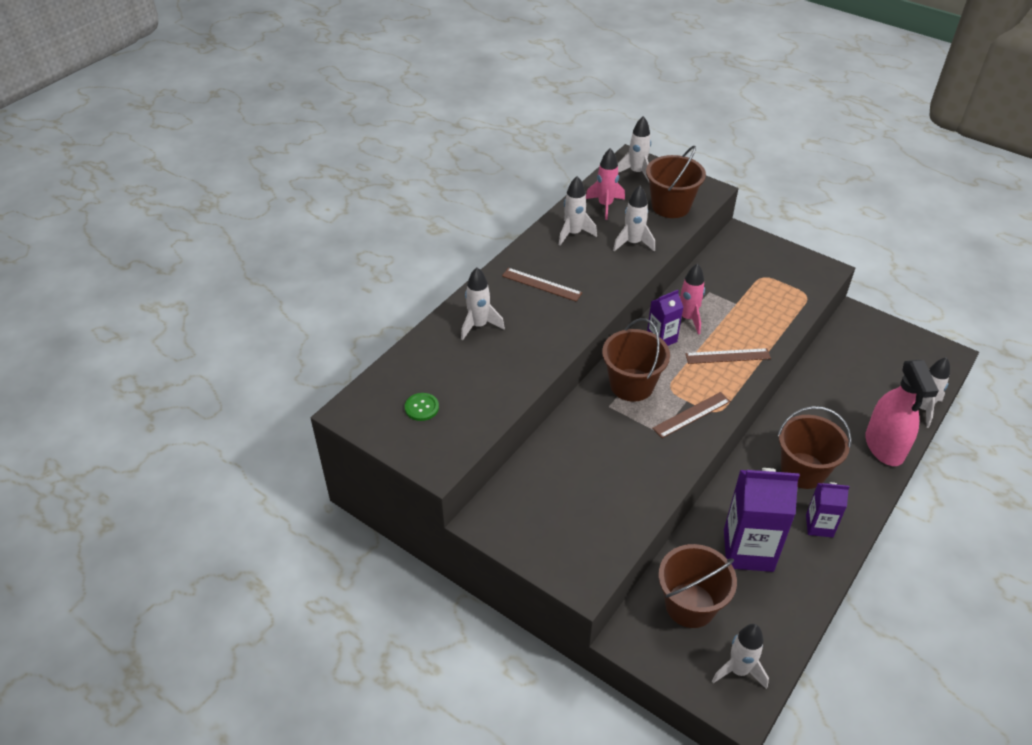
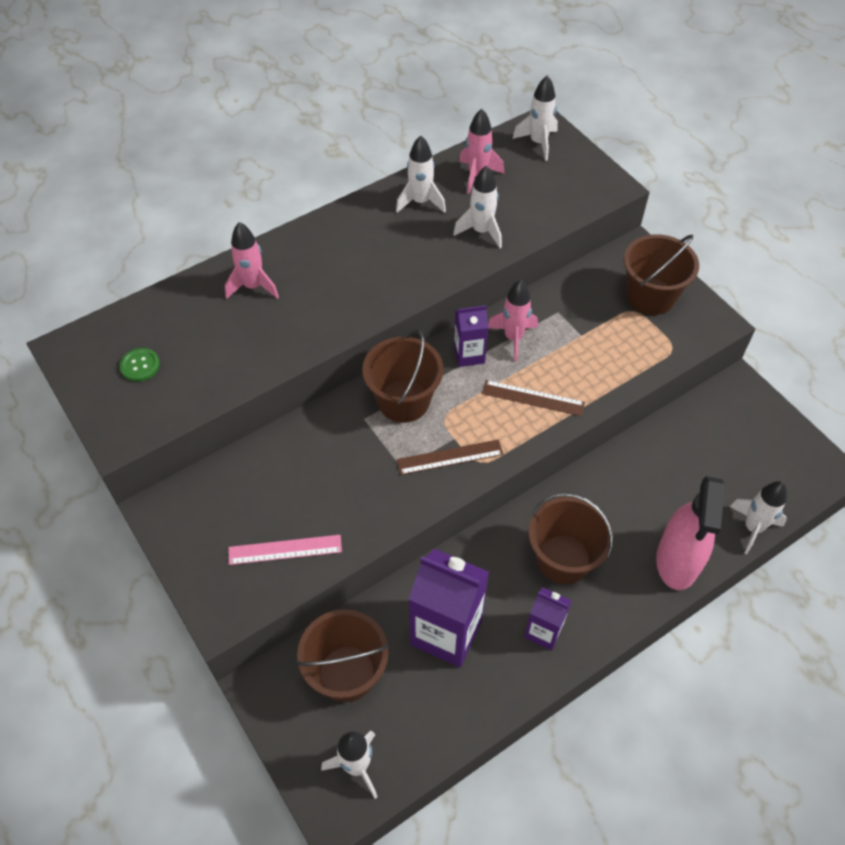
camera: 20 degrees right, 10 degrees up
(479, 326) = (253, 286): white rocket -> pink rocket
(541, 284) = (349, 255): brown ruler -> none
(605, 519) = (285, 550): none -> pink ruler
(670, 206) = (553, 195): brown bucket -> brown bucket (650, 296)

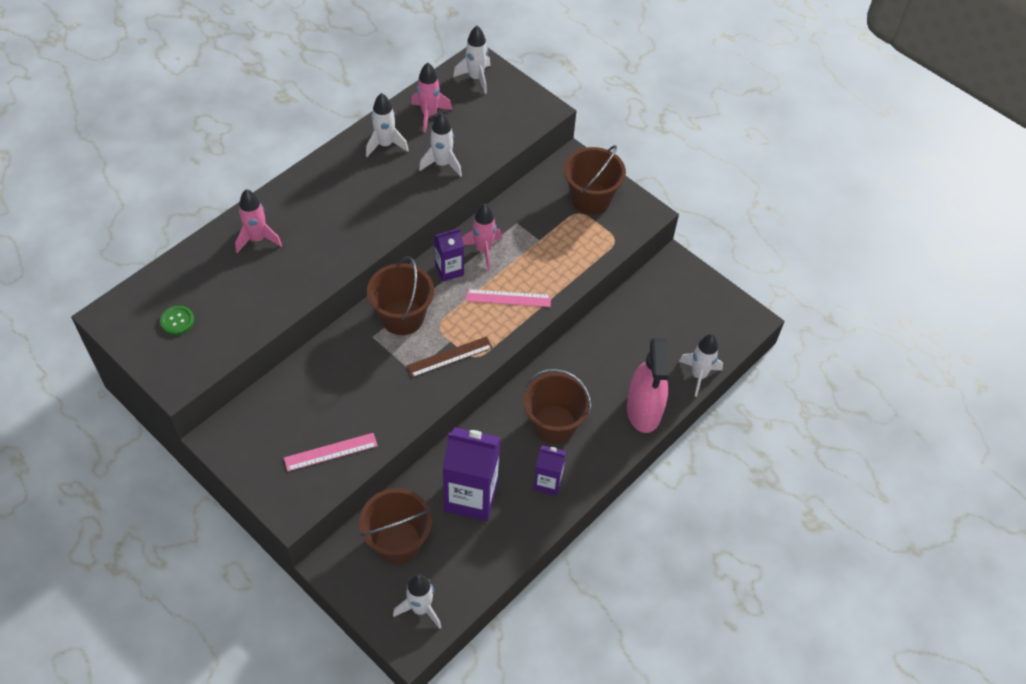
camera: 15 degrees left, 0 degrees up
(533, 398) = (508, 298): brown ruler -> pink ruler

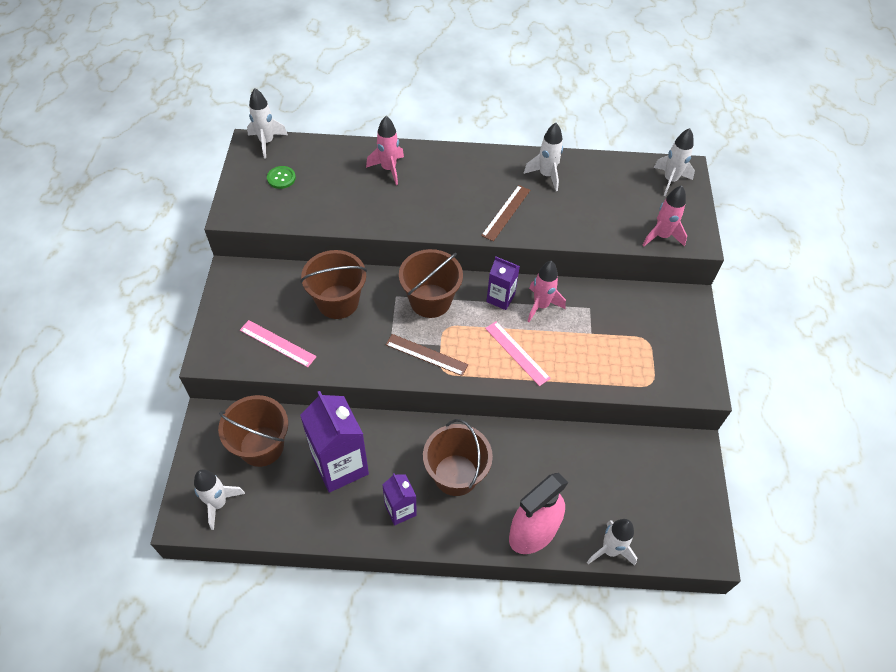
camera: 50 degrees right, 0 degrees up
(392, 198) = (506, 212): none -> brown ruler
(429, 115) = (603, 179): pink rocket -> pink rocket (661, 236)
(442, 164) = (569, 217): white rocket -> white rocket (267, 142)
(590, 198) = (669, 338): brown bucket -> brown bucket (338, 302)

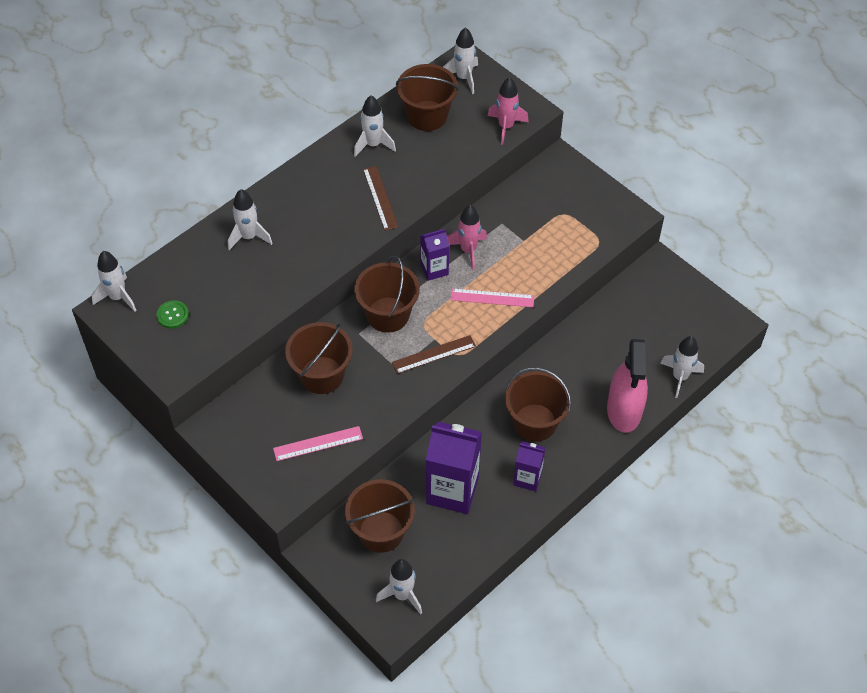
camera: 45 degrees left, 0 degrees up
(388, 169) = (249, 237): pink rocket -> white rocket
(610, 185) = (427, 116): none -> brown bucket

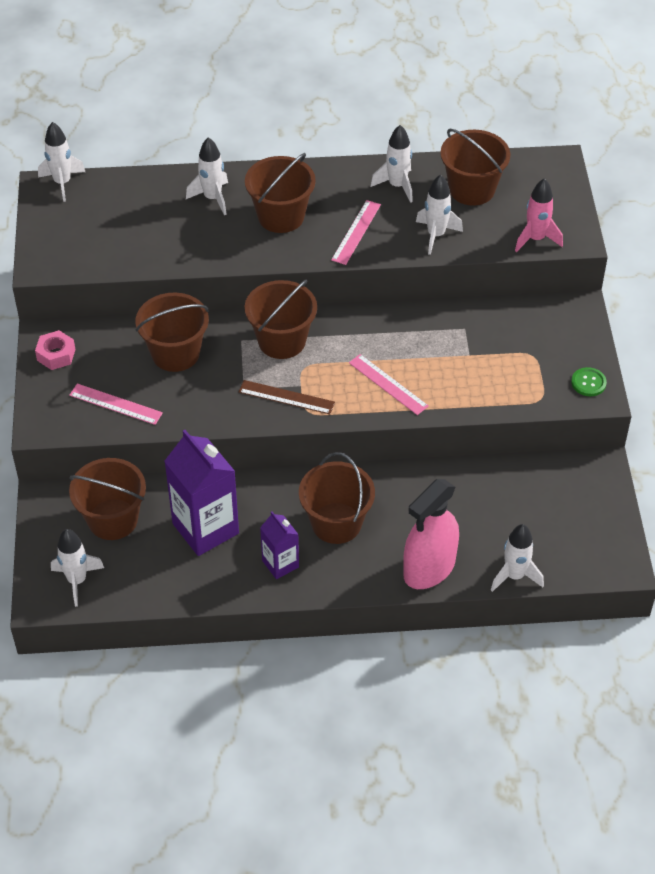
camera: 40 degrees right, 5 degrees down
(172, 315) = (89, 222): green button -> green button (588, 383)
(233, 437) = (56, 355): none -> pink nut
(314, 219) = (281, 216): none -> brown bucket
(380, 198) = (356, 232): brown ruler -> pink ruler
(434, 269) = (362, 329): purple carton -> none
(463, 78) = (541, 176): white rocket -> white rocket (436, 235)
(468, 250) = (409, 332): pink rocket -> none

